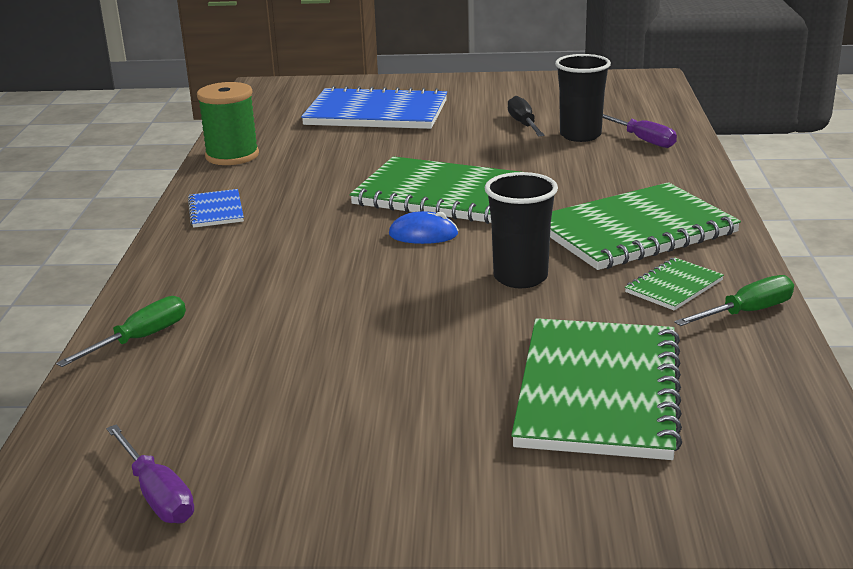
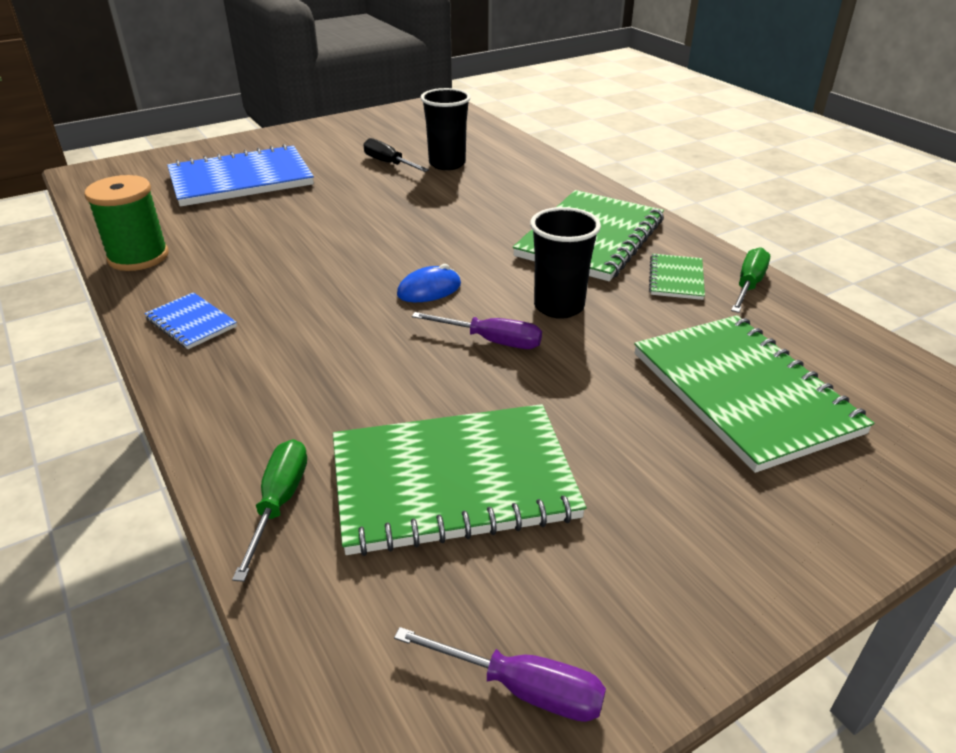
camera: 35 degrees left, 10 degrees up
(443, 195) = (399, 246): green notebook -> green notebook (453, 481)
(642, 140) = (499, 158): purple screwdriver -> purple screwdriver (492, 341)

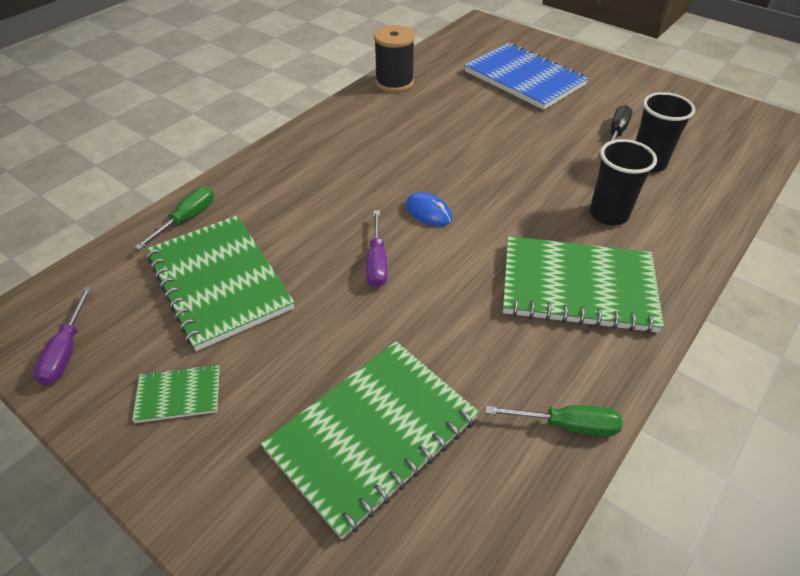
camera: 70 degrees right, 10 degrees up
(138, 257) = (394, 82): green spool -> black spool
(191, 323) = (335, 128): blue notebook -> none
(279, 503) = (187, 219): green screwdriver -> green screwdriver turned 45 degrees counterclockwise
(559, 307) = (444, 289): black cup -> black cup (608, 214)
(676, 279) = (541, 362): green notebook -> green notebook (178, 395)

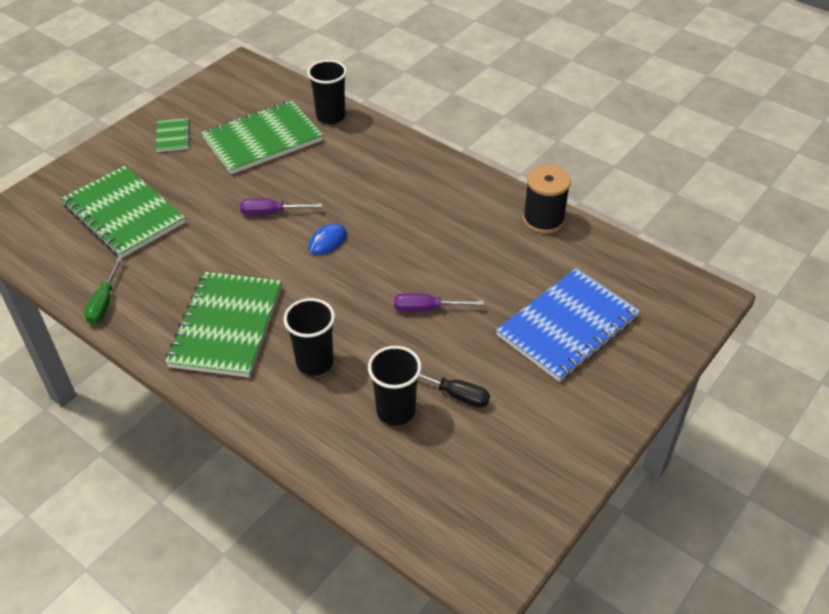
camera: 90 degrees right, 0 degrees up
(66, 351) = (215, 91): purple screwdriver -> purple screwdriver (427, 309)
(187, 219) = (330, 116): green screwdriver -> black cup

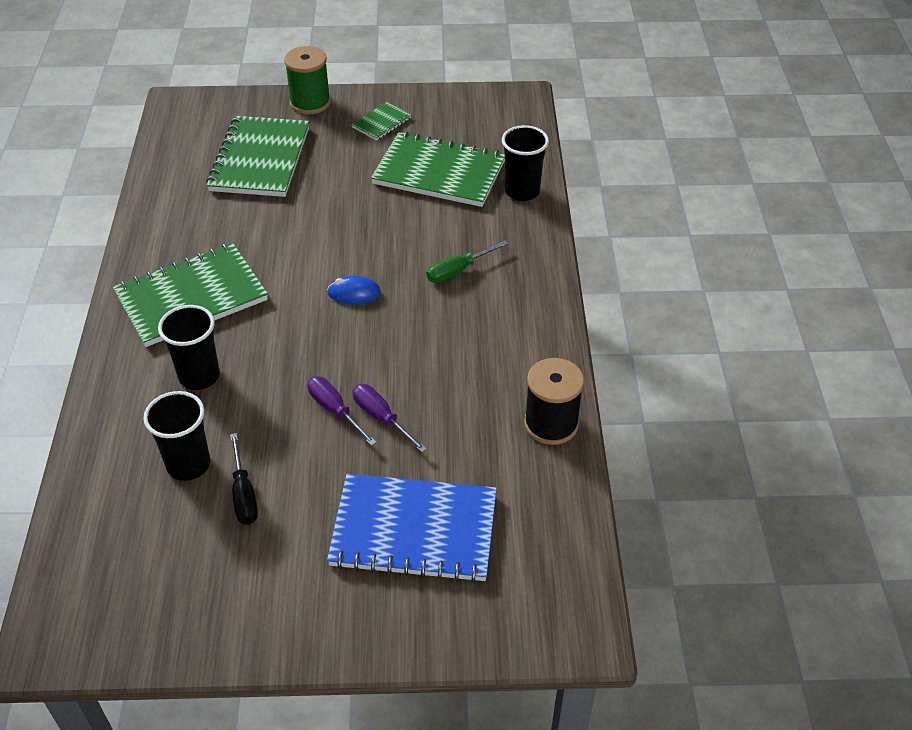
camera: 50 degrees right, 0 degrees up
(98, 157) = (310, 103): none -> green spool
(104, 302) = (153, 215): green screwdriver -> green screwdriver (458, 271)
(271, 213) = (352, 237): purple screwdriver -> purple screwdriver (381, 418)

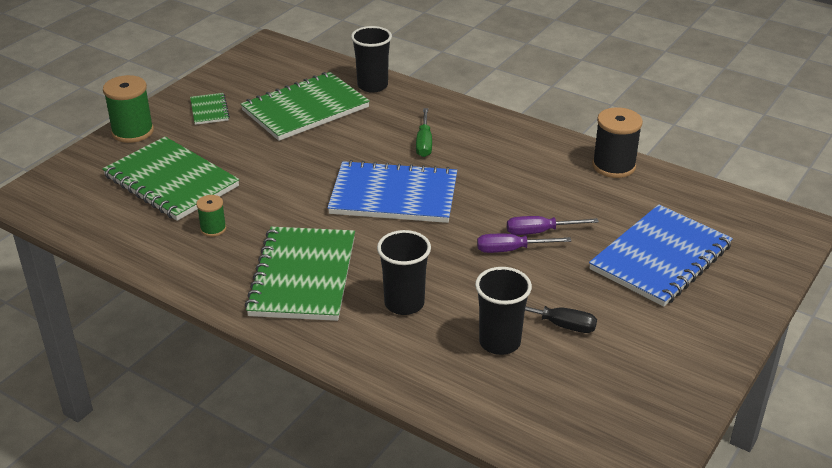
camera: 55 degrees left, 10 degrees down
(215, 215) = (213, 229): none -> green spool
(354, 293) = (394, 195): blue mouse -> blue notebook

